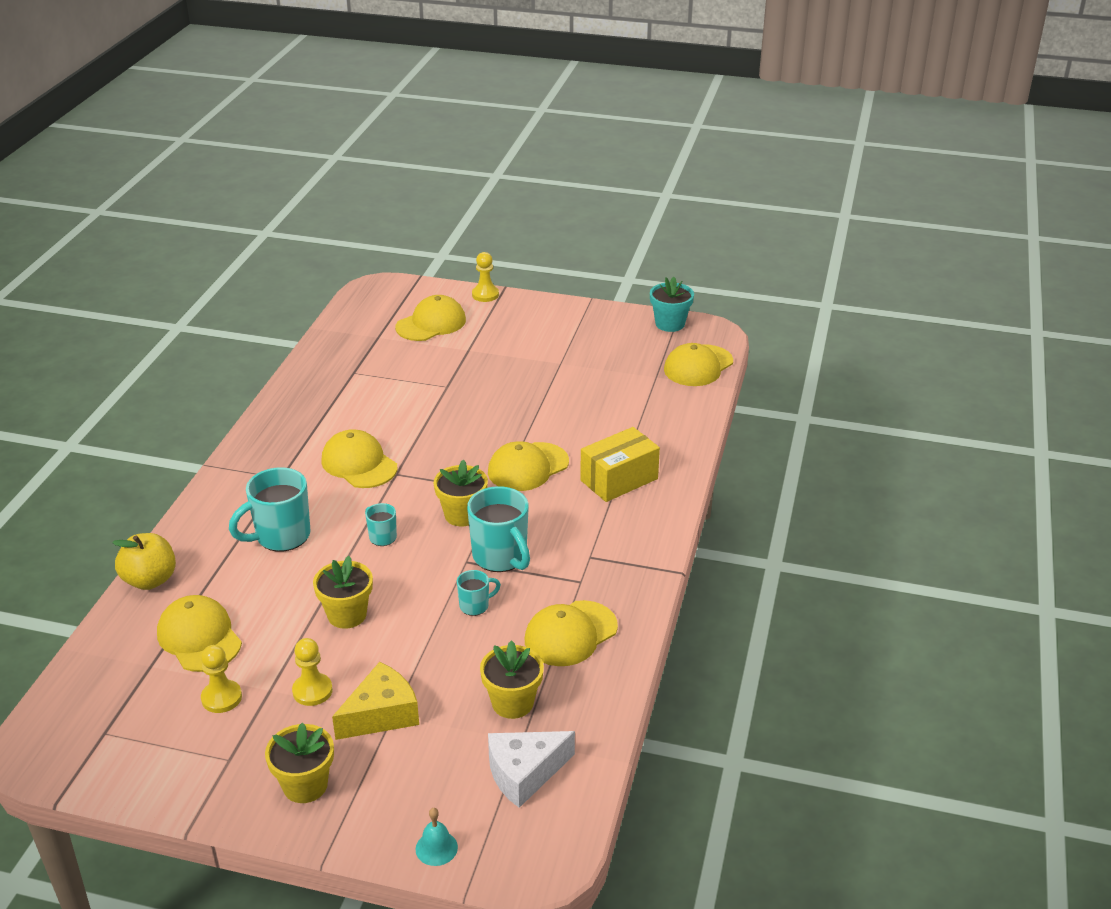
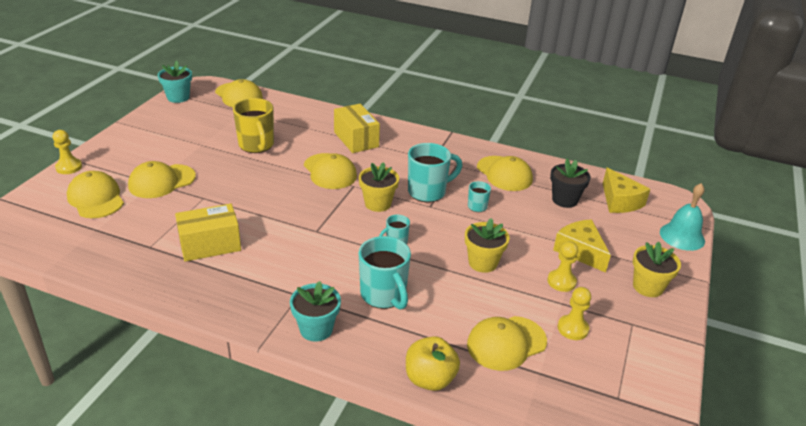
camera: 85 degrees left, 0 degrees up
(227, 495) = (316, 329): none -> turquoise flower pot
(359, 464) = (296, 249): yellow cap -> yellow cap (161, 181)
(360, 407) = (210, 245): none -> yellow box
(436, 848) = (682, 236): turquoise bell -> turquoise bell, size x1.78
(512, 703) = (564, 200): yellow flower pot -> black flower pot
(524, 773) = (619, 201): white cheese -> yellow cheese
(572, 402) = (256, 145): none -> yellow mug

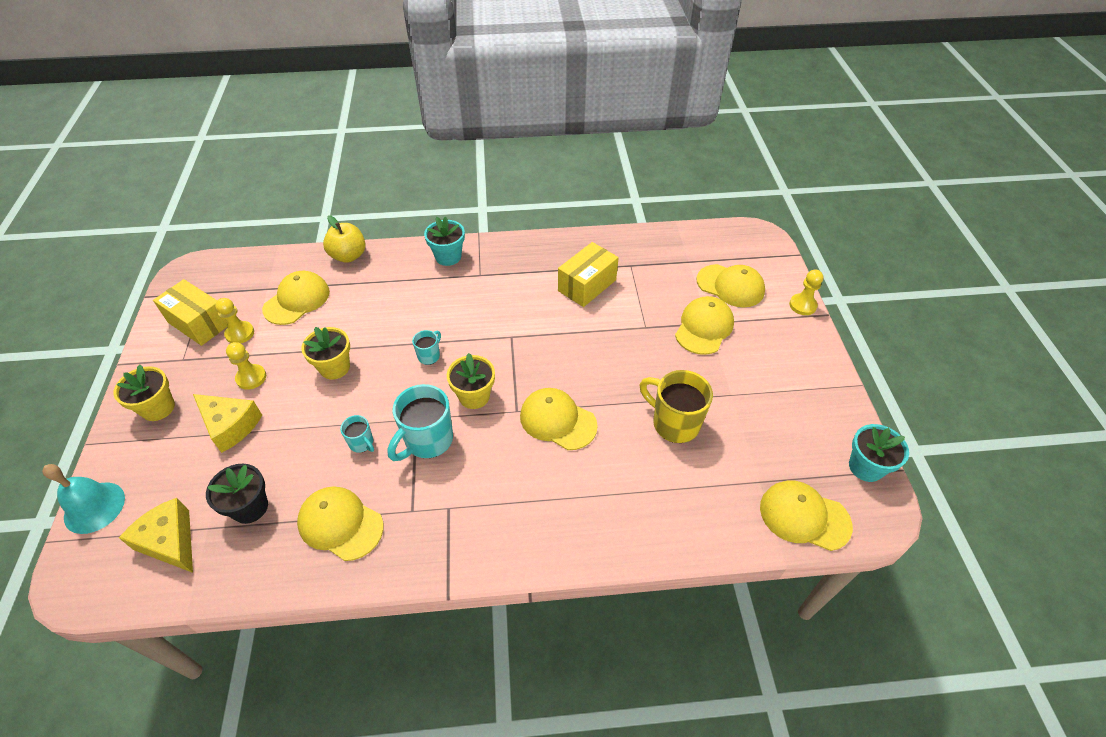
camera: 155 degrees right, 15 degrees up
(356, 139) = (570, 498): yellow box -> yellow box (199, 323)
(384, 295) = (412, 300): turquoise mug -> none

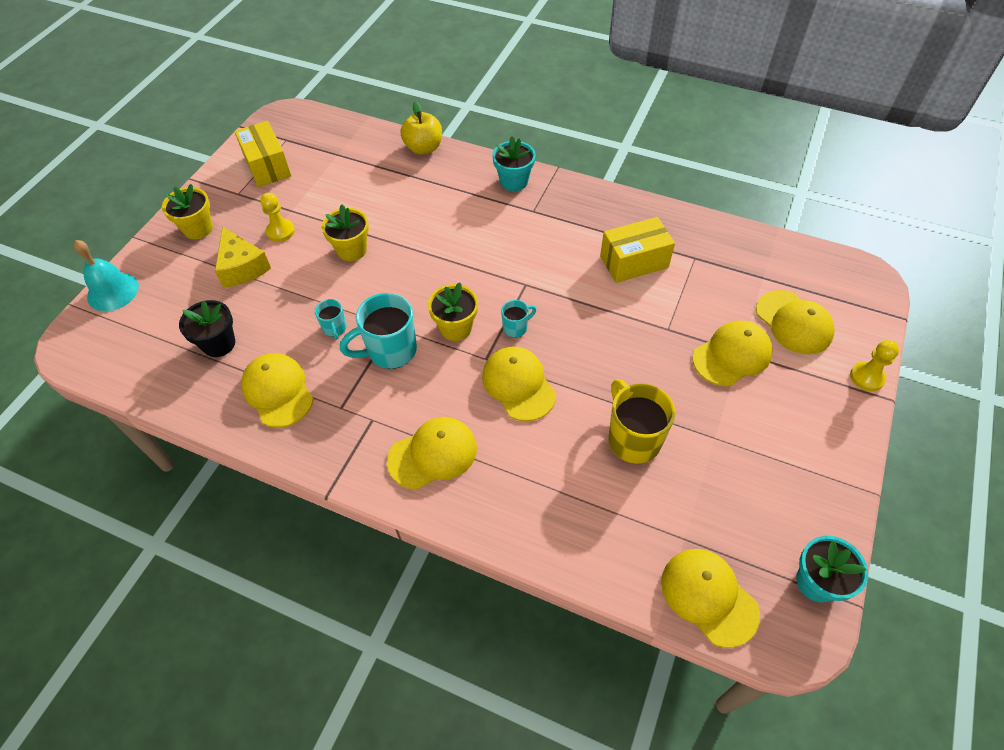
camera: 30 degrees right, 5 degrees up
(170, 542) = (148, 344): yellow cheese -> none
(240, 333) = (293, 188): yellow pawn -> none
(297, 300) = (356, 175): yellow cap -> yellow cap (433, 454)
(429, 356) = (438, 272): turquoise mug -> turquoise mug (516, 328)

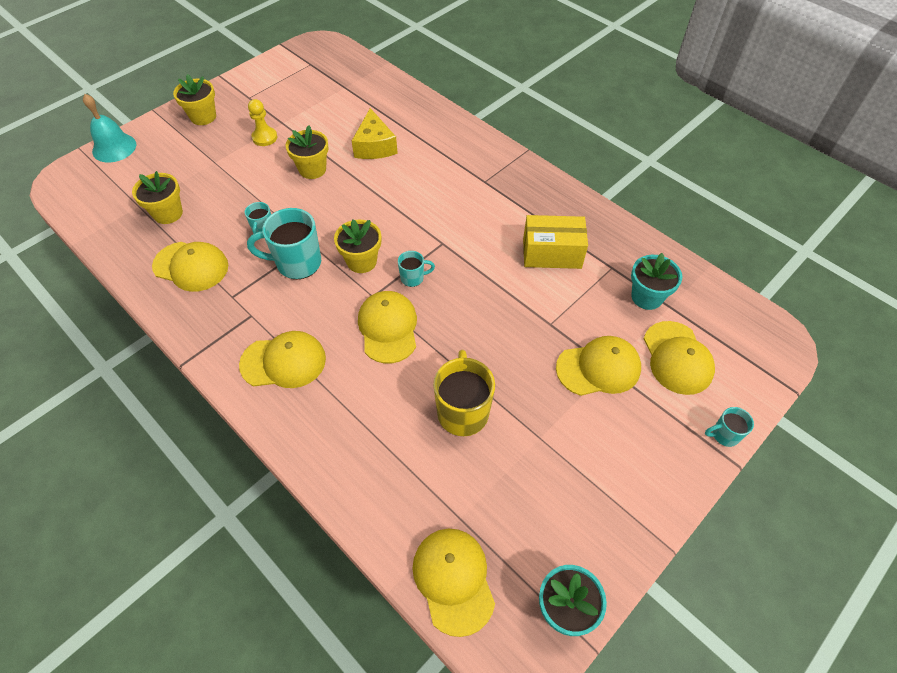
camera: 20 degrees right, 0 degrees up
(219, 344) = (168, 213): black flower pot -> yellow flower pot
(242, 267) = (219, 157): yellow cheese -> yellow cheese (374, 146)
(267, 166) = (284, 81): yellow box -> none
(278, 391) = (191, 266): yellow cap -> yellow cap turned 120 degrees clockwise
(423, 148) = (419, 101): yellow apple -> none
(514, 181) = (481, 151): turquoise flower pot -> turquoise flower pot (647, 297)
(867, 377) = (724, 435): yellow pawn -> turquoise mug

